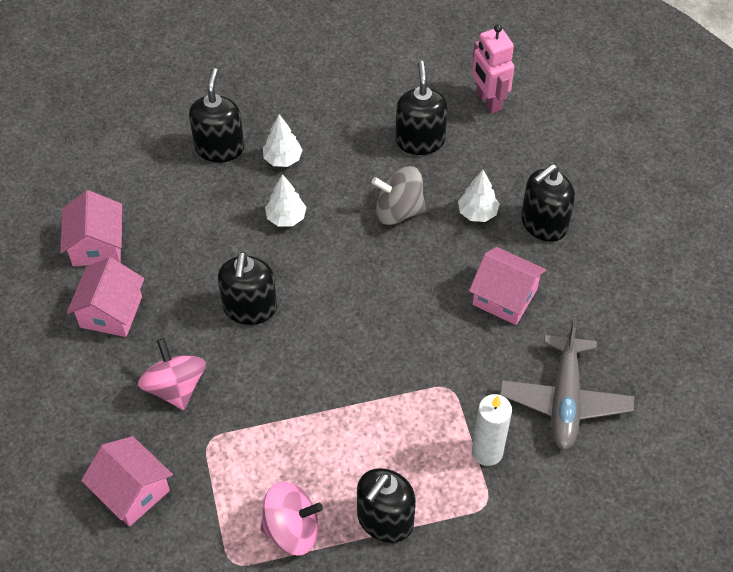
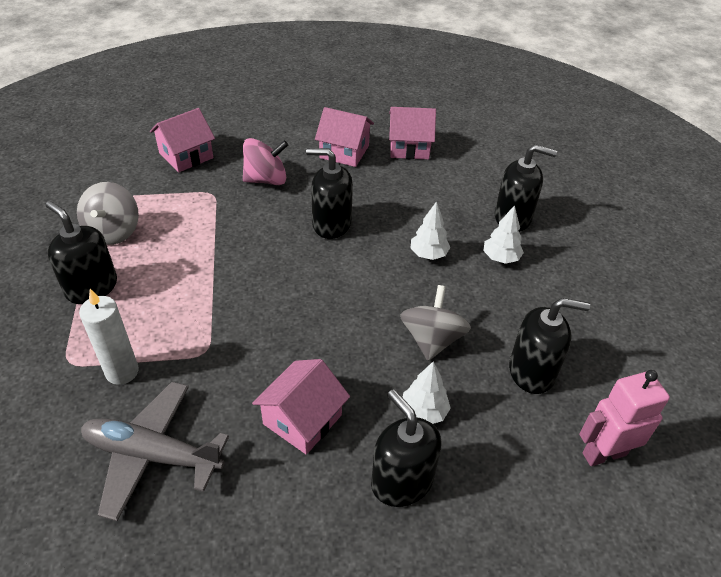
camera: 95 degrees right, 10 degrees down
(292, 529) = (113, 231): pink spinning top -> grey spinning top

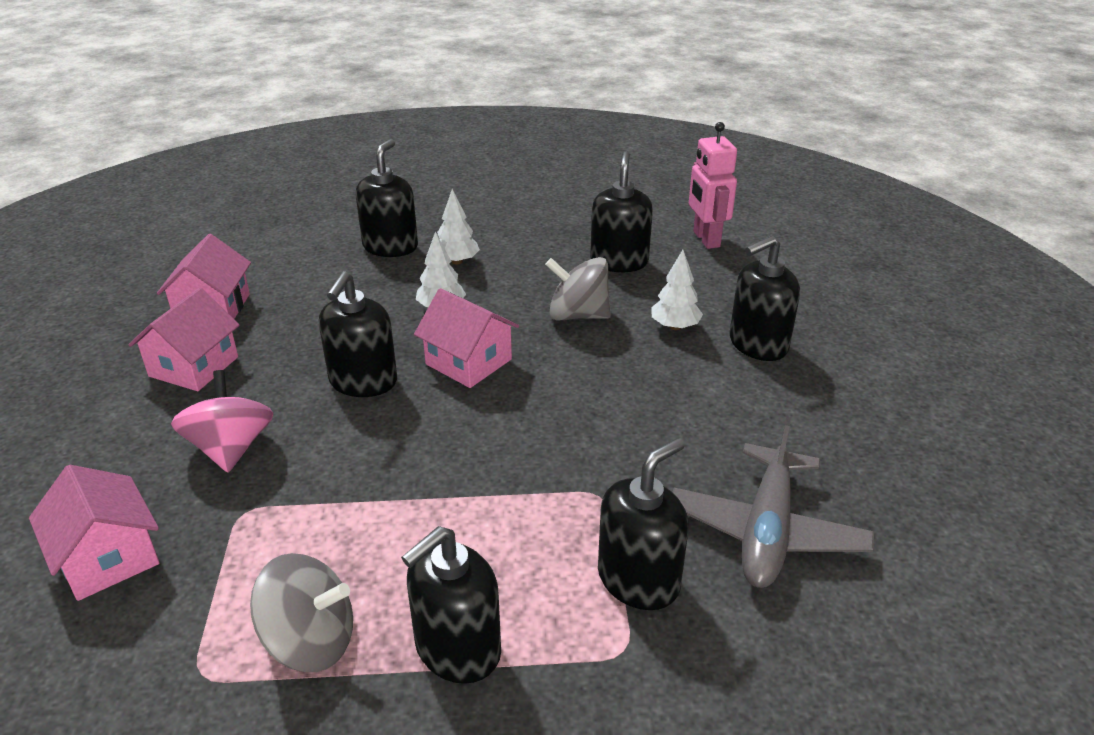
camera: 85 degrees left, 10 degrees down
(122, 372) = (638, 580): white candle -> black soap dispenser
(302, 419) = (696, 408): pink house -> pink house (468, 362)

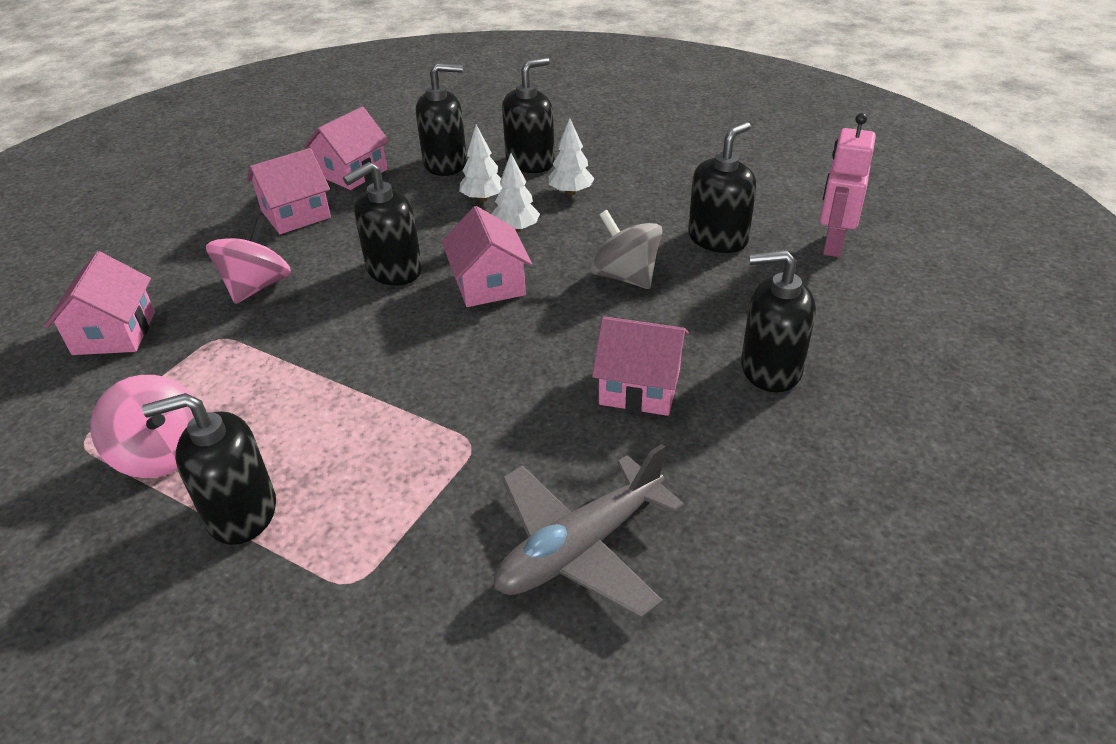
camera: 35 degrees right, 5 degrees up
(310, 641) = (162, 453): grey spinning top -> pink spinning top
(638, 580) = (425, 531): black soap dispenser -> black soap dispenser (446, 164)
(675, 326) = (704, 320): white tree -> white tree (483, 199)
(681, 394) = (640, 387): none -> pink house

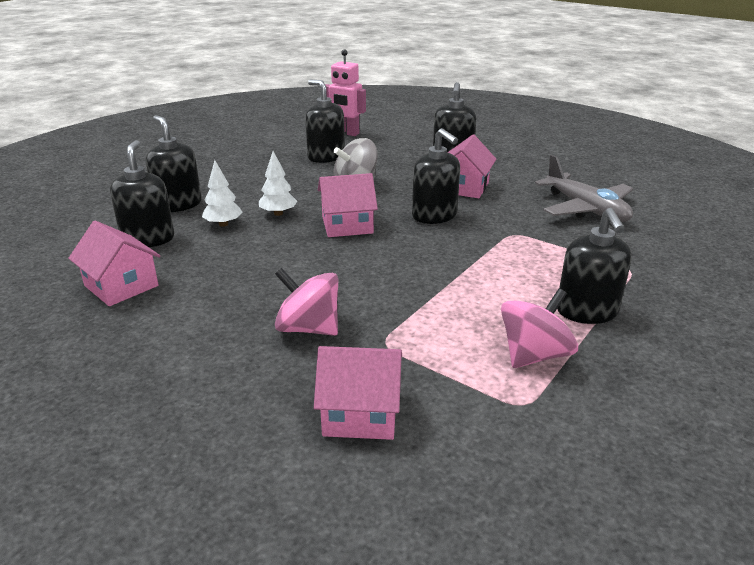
camera: 85 degrees left, 10 degrees down
(296, 214) = (184, 315): pink house -> none
(394, 270) = (312, 261): black soap dispenser -> black soap dispenser (434, 216)
(571, 192) = (238, 193): white tree -> none

